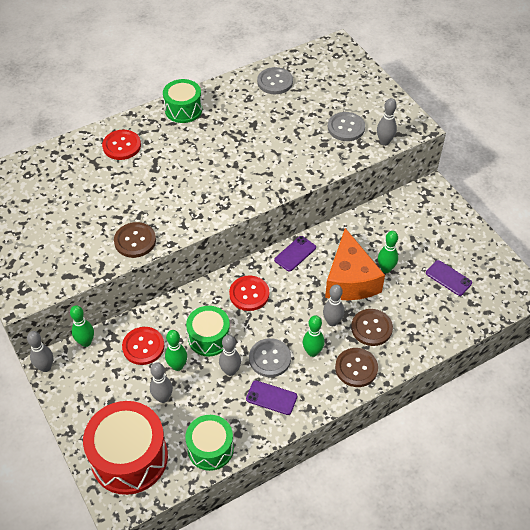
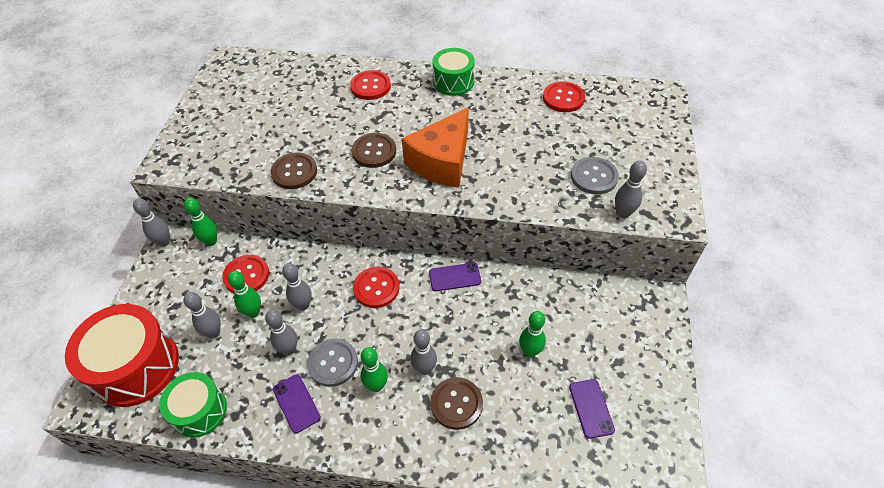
camera: 40 degrees right, 0 degrees up
(209, 338) = (303, 305): green drum -> grey bowling pin
(275, 82) = (563, 98): grey button -> red button
(350, 280) = (483, 338): orange cheese -> orange cheese (442, 162)
(356, 368) = (401, 435): brown button -> brown button (374, 151)

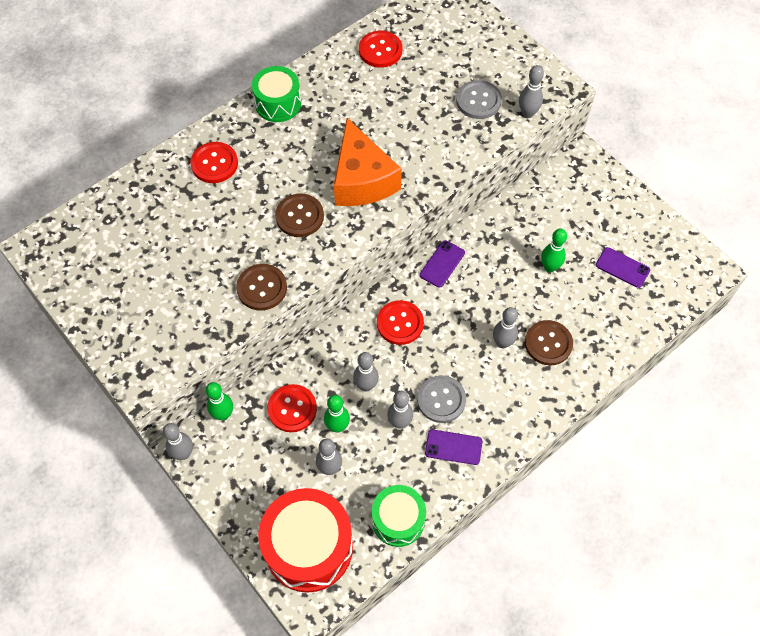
camera: 50 degrees left, 10 degrees up
(376, 386) = (488, 384): green bowling pin -> none

